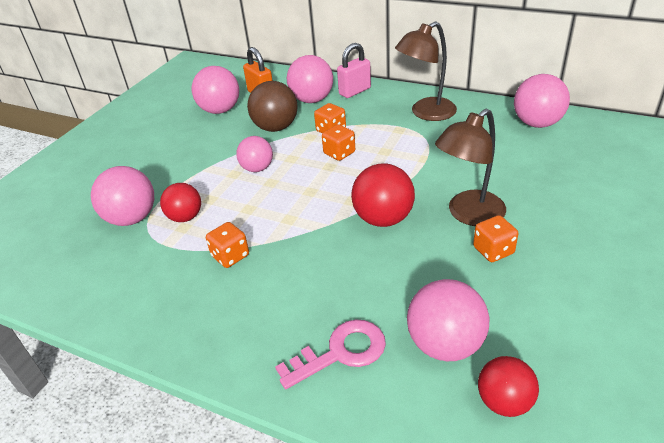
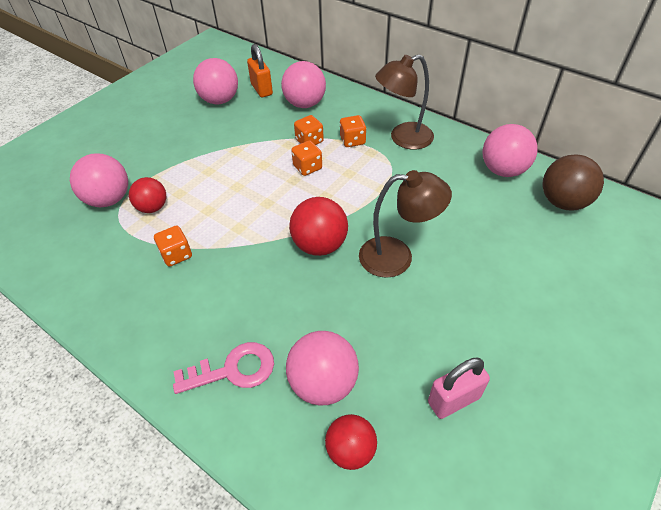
camera: 10 degrees right, 10 degrees up
(257, 168) = (230, 169): pink ball -> none
(276, 127) = (261, 128): brown ball -> brown ball (563, 202)
(355, 91) = (347, 101): pink padlock -> pink padlock (453, 400)
(468, 214) = (397, 257): brown lamp -> brown lamp turned 150 degrees counterclockwise
(493, 250) = (404, 299): orange dice -> orange dice (352, 140)

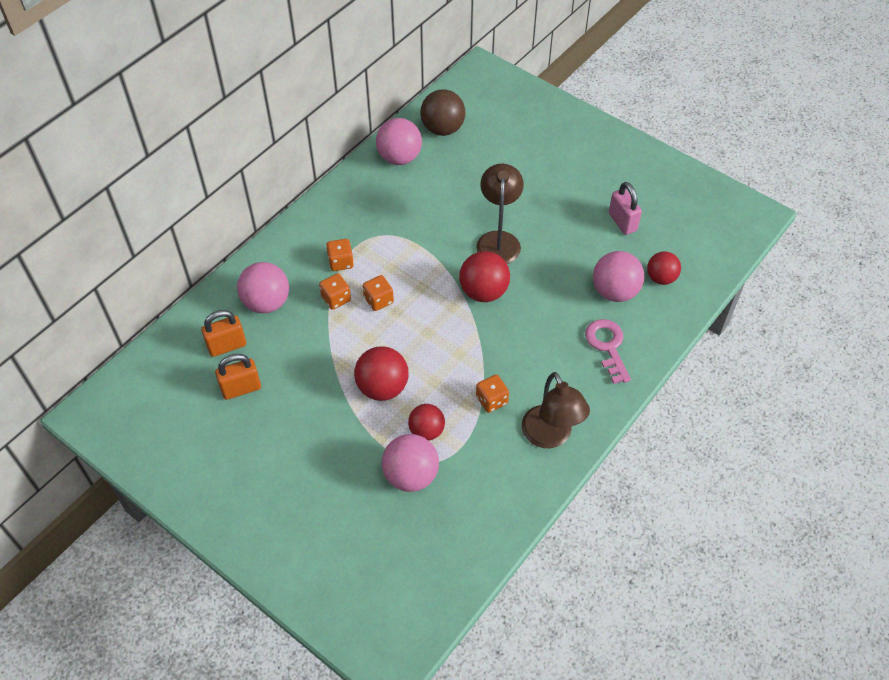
camera: 90 degrees left, 5 degrees up
(207, 176) = (382, 387): none -> red ball
(220, 100) = (241, 388): pink ball -> orange padlock
(403, 138) = (343, 222): brown lamp -> brown lamp (550, 436)

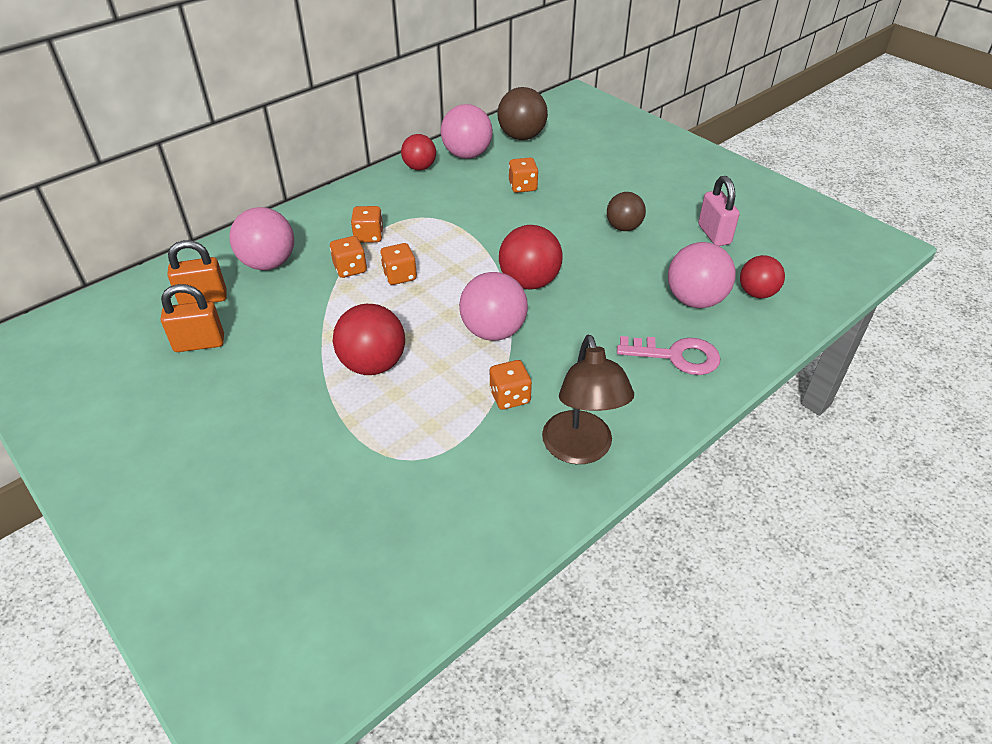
camera: 10 degrees right, 10 degrees down
(411, 475) = (375, 471): pink ball -> pink ball (493, 331)
(426, 431) = (413, 420): red ball -> red ball (419, 167)
(456, 189) = (523, 186): none -> orange dice
(498, 240) = (560, 235): brown lamp -> none
(549, 224) = (623, 227): none -> brown ball
(607, 346) = (677, 356): pink key -> pink key turned 105 degrees clockwise

